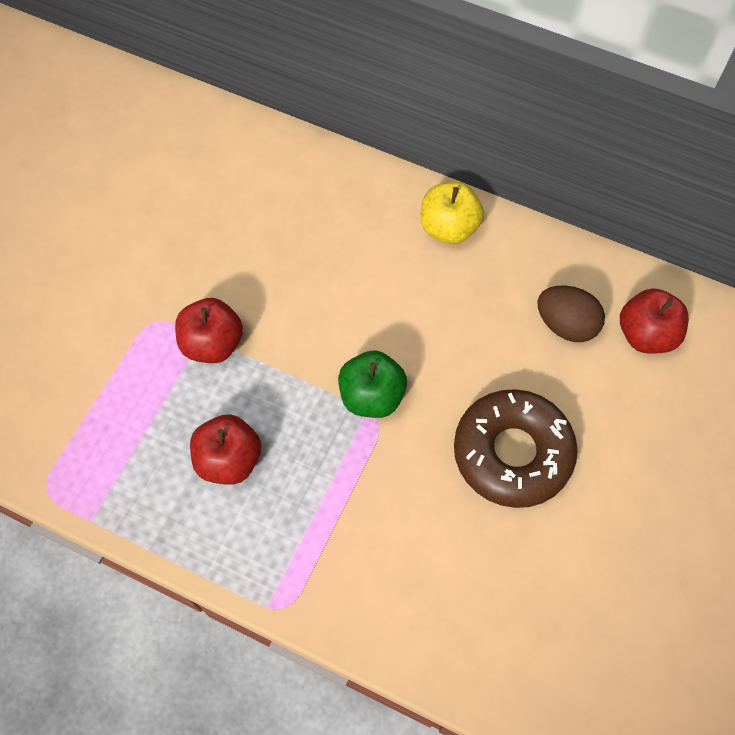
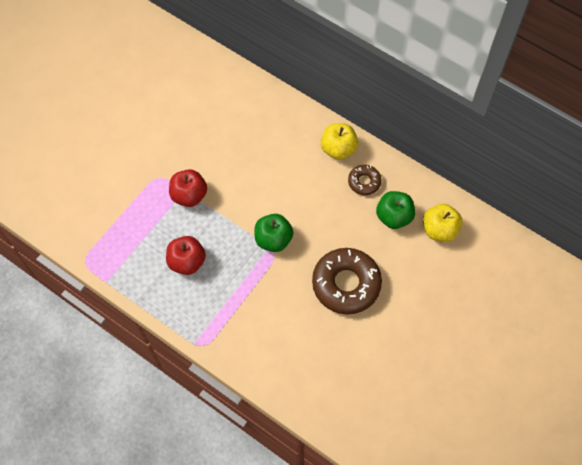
camera: 10 degrees right, 0 degrees up
(503, 275) = (364, 182): none -> brown donut
(566, 325) = (394, 217): brown egg -> green apple
(646, 334) = (439, 230): red apple -> yellow apple

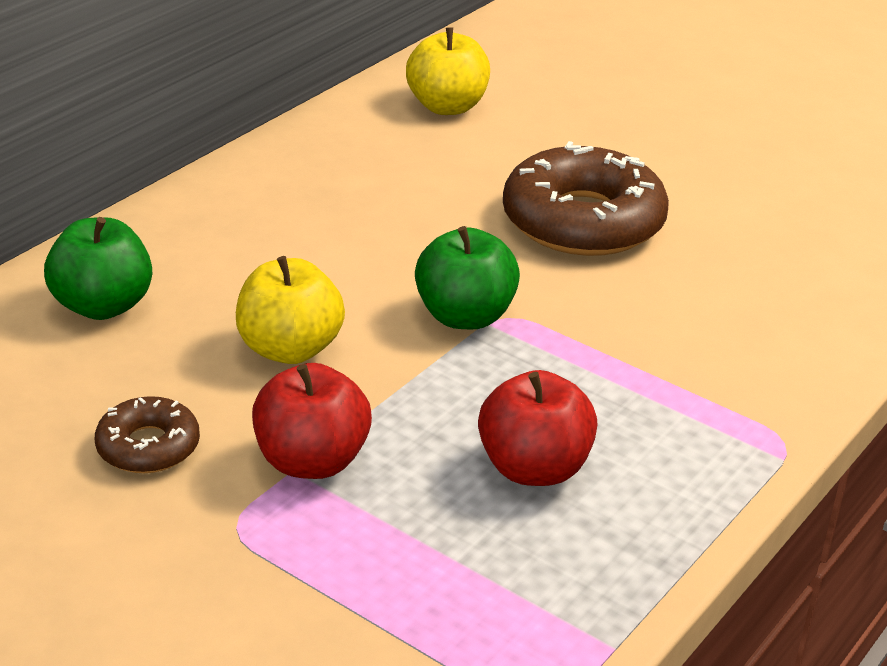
camera: 90 degrees left, 30 degrees down
(338, 149) = (214, 210): yellow apple -> yellow apple (290, 349)
(364, 182) = (315, 183): brown donut -> brown donut (148, 446)
(394, 217) = (411, 153): green apple -> green apple (103, 306)

